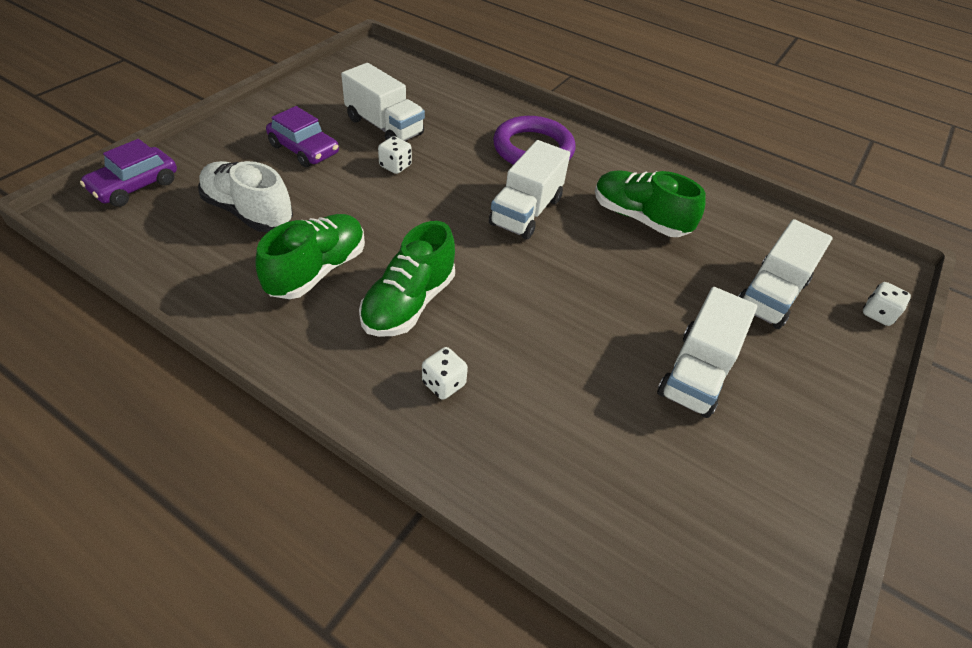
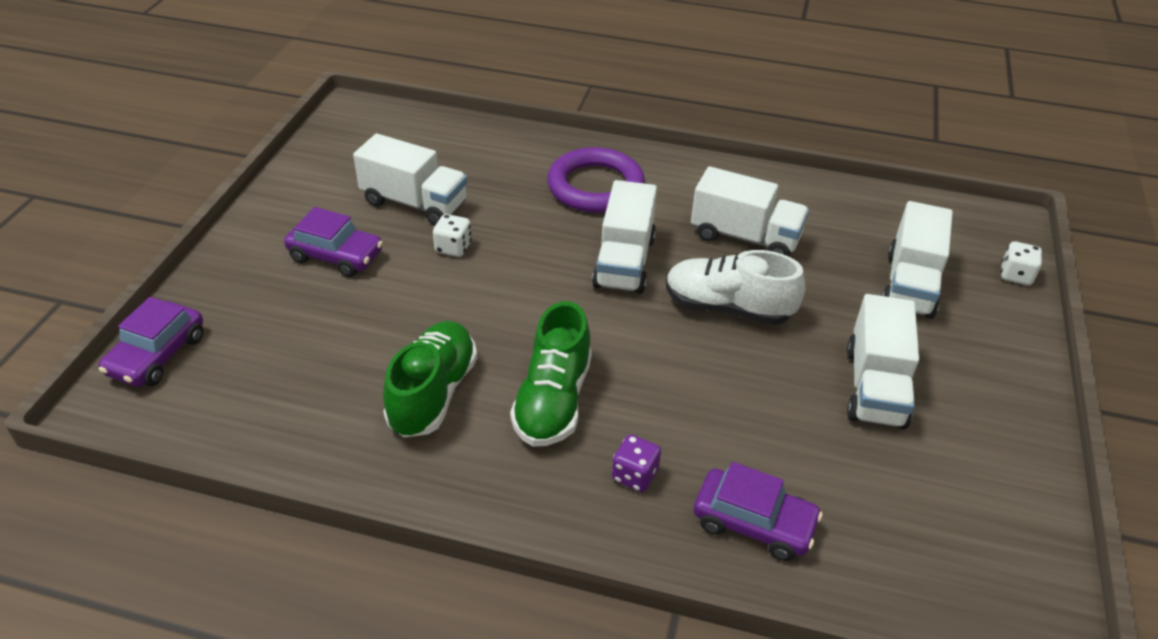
camera: 15 degrees left, 5 degrees down
(248, 212) = (314, 348): white shoe -> white shoe (728, 308)
(443, 384) = (634, 475): white dice -> purple dice
(526, 457) = (753, 523): none -> purple car
(639, 218) = (745, 237): green shoe -> white truck

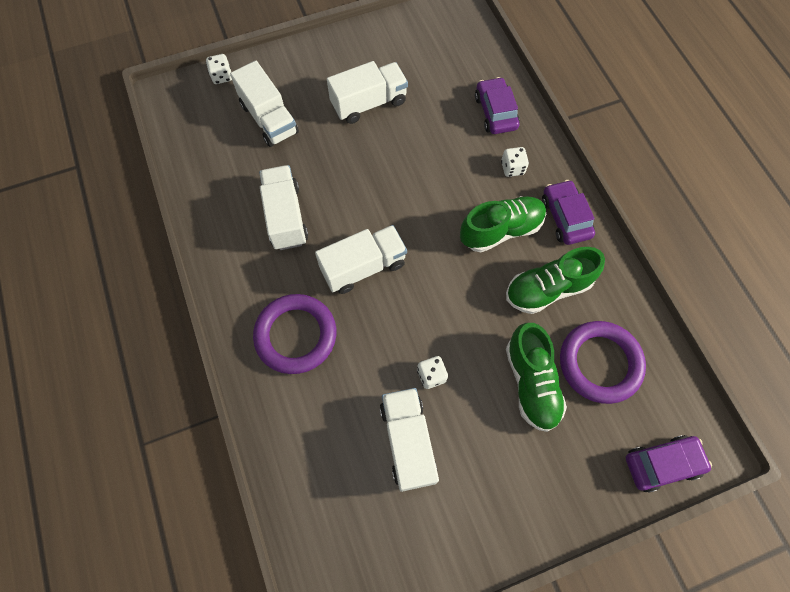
camera: 125 degrees left, 25 degrees up
(303, 378) = (599, 363): none -> purple ring
(336, 255) = (500, 443): purple car -> purple car (565, 217)
(356, 311) = (531, 383): none -> green shoe
(634, 475) = (512, 168): purple dice -> white dice
(728, 308) = (361, 192): white shoe -> none
(909, 284) = (269, 119): white truck -> white truck turned 75 degrees clockwise

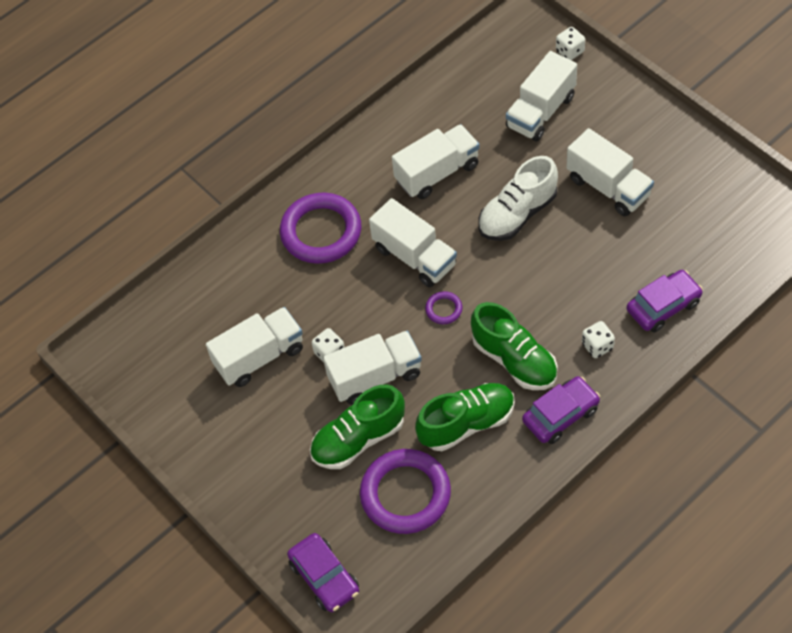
camera: 75 degrees right, 10 degrees down
(361, 174) = (517, 214): none -> white shoe
(428, 264) = (444, 309): none -> purple ring
(473, 345) = (375, 377): none -> white truck
(548, 289) = (467, 423): green shoe -> green shoe turned 105 degrees clockwise

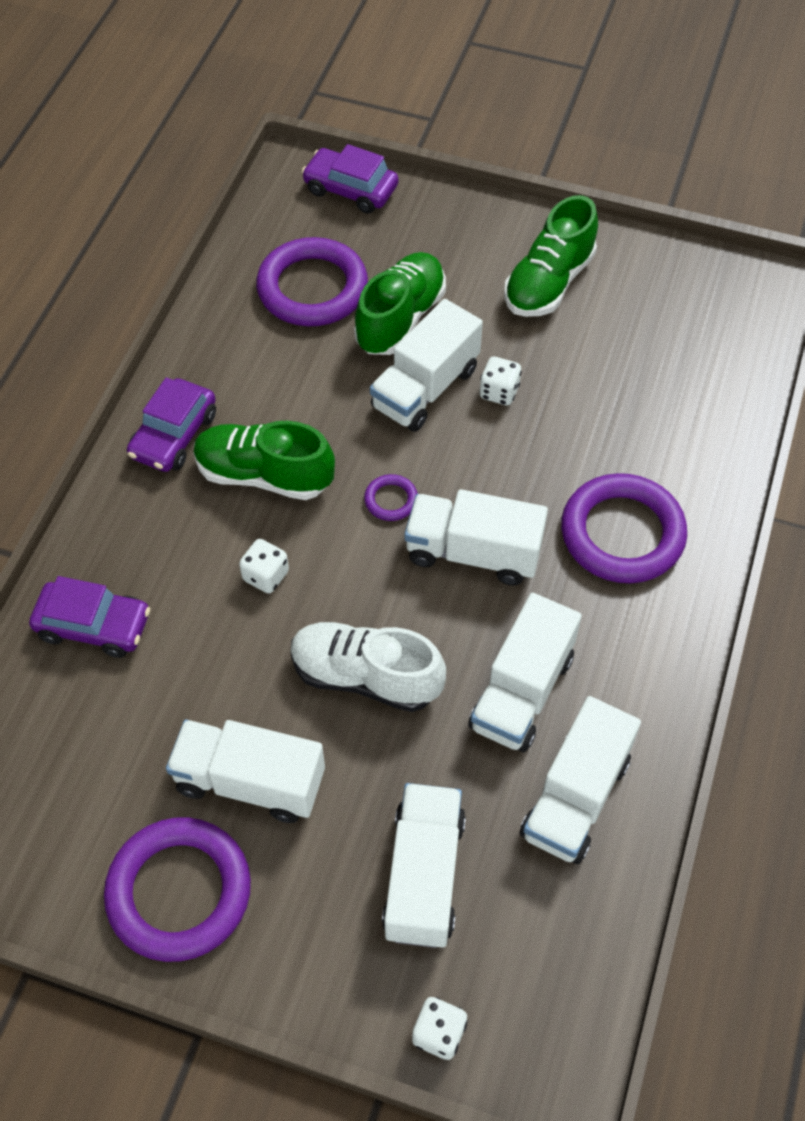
camera: 145 degrees right, 0 degrees up
(259, 357) = (579, 355): white truck -> white truck (575, 797)
(467, 423) = (284, 382): green shoe -> green shoe (548, 283)
(517, 214) = (365, 677): white shoe -> white shoe turned 90 degrees counterclockwise
(597, 346) = (164, 535): white dice -> white dice (265, 576)
(663, 306) = (94, 626): purple car -> purple car turned 105 degrees counterclockwise
(668, 151) = (179, 892): none -> purple ring

